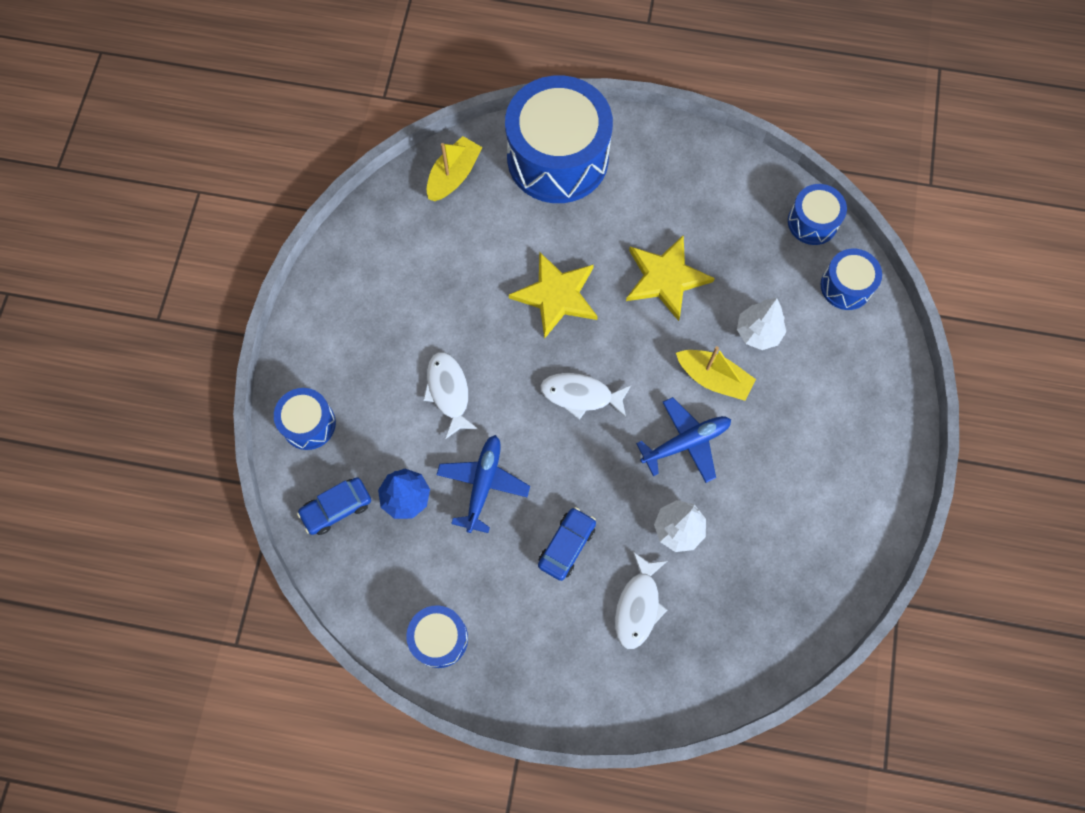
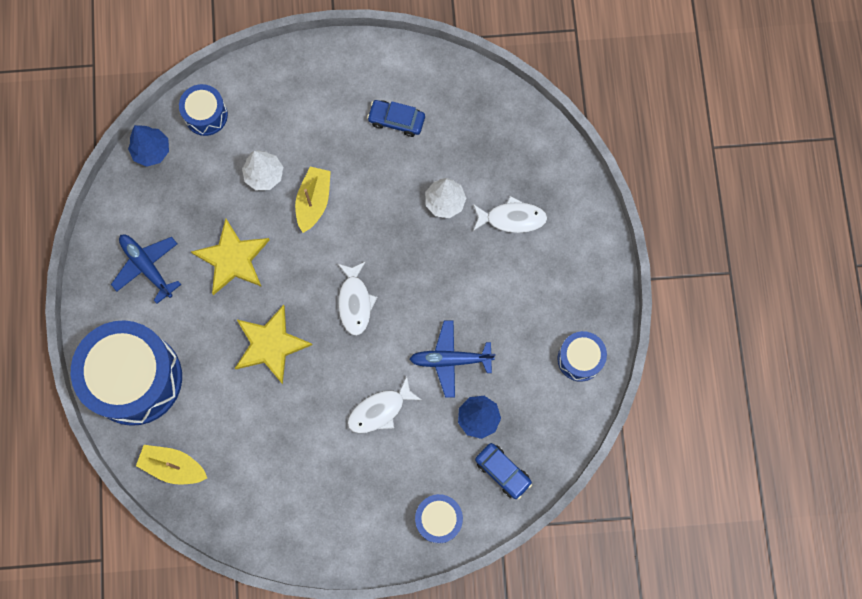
camera: 105 degrees left, 5 degrees up
(566, 545) = (481, 282): blue car -> blue car (396, 120)
(686, 442) = (373, 211): blue plane -> blue plane (147, 267)
(812, 222) = (152, 151): blue drum -> blue tree

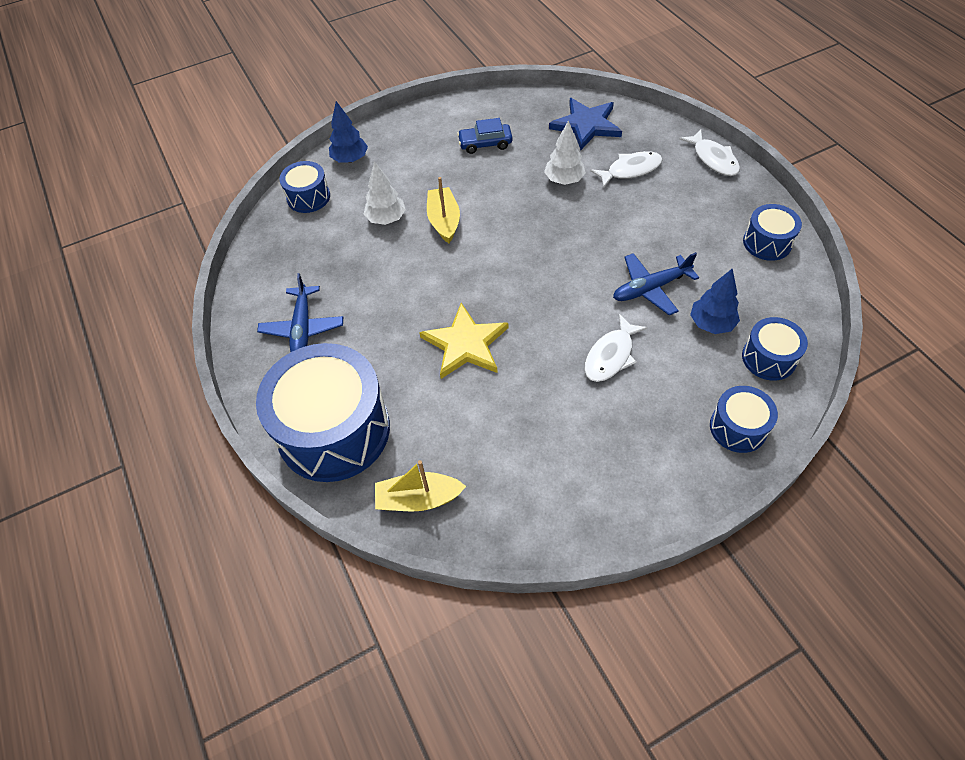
camera: 20 degrees left, 20 degrees down
(147, 267) = (302, 328): blue plane -> blue plane turned 120 degrees counterclockwise
(152, 151) = (267, 239): blue tree -> blue tree (350, 159)
(232, 259) = (388, 290): yellow star -> none
(355, 302) = (529, 279): white fish -> white fish (713, 159)
(503, 471) = (768, 358): blue car -> blue drum
(504, 140) = (586, 125): none -> blue star

